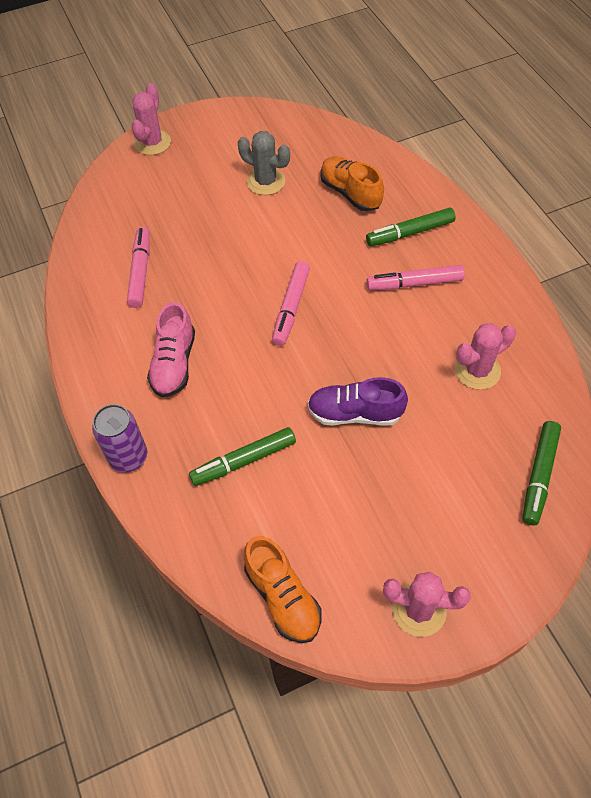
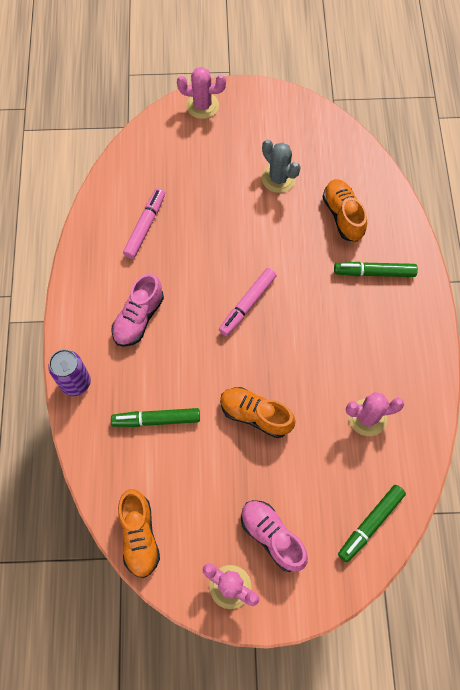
camera: 20 degrees right, 10 degrees up
(152, 143) = (202, 105): pink cactus -> pink cactus turned 60 degrees clockwise
(355, 413) = (255, 415): purple shoe -> orange shoe
(414, 283) = (355, 321): pink marker -> none
(438, 533) = (272, 536): none -> pink shoe

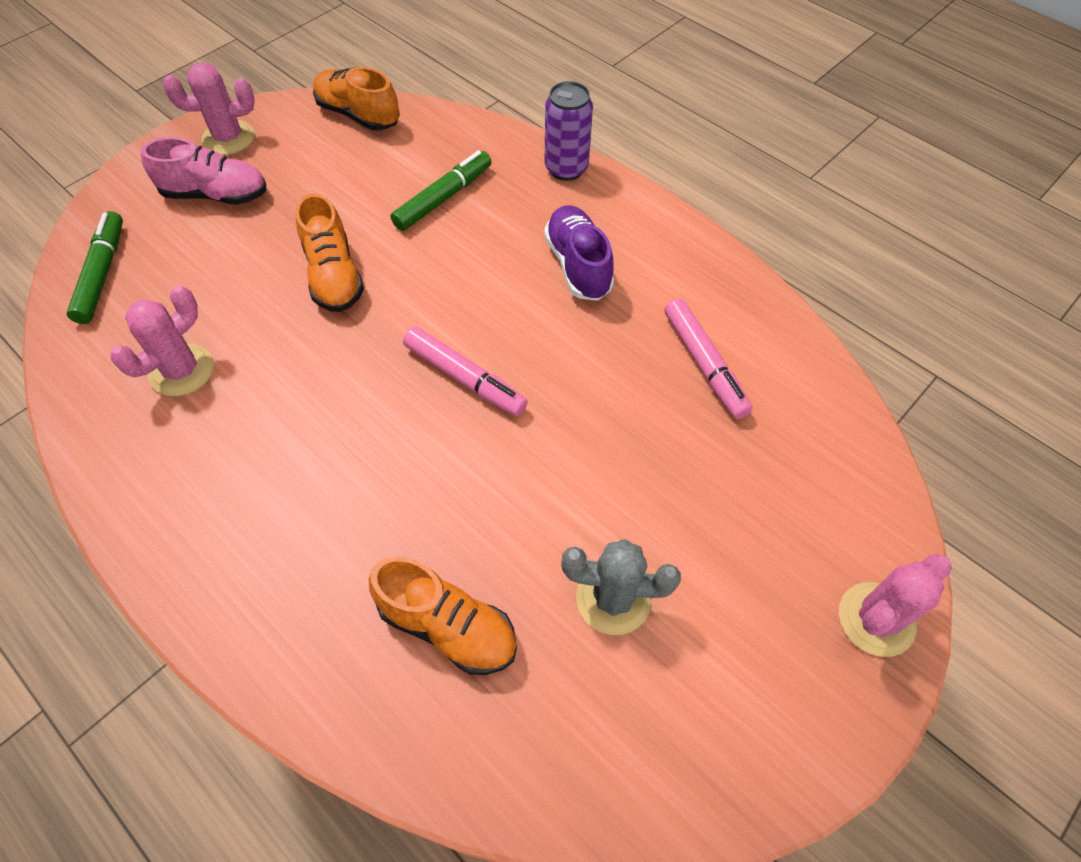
camera: 135 degrees right, 10 degrees down
(138, 318) = (578, 265): pink shoe -> purple shoe
(247, 304) = (464, 378): pink marker -> pink marker turned 135 degrees clockwise
(255, 415) = (334, 275): orange shoe -> orange shoe turned 90 degrees clockwise
(374, 272) = (316, 571): green marker -> none

